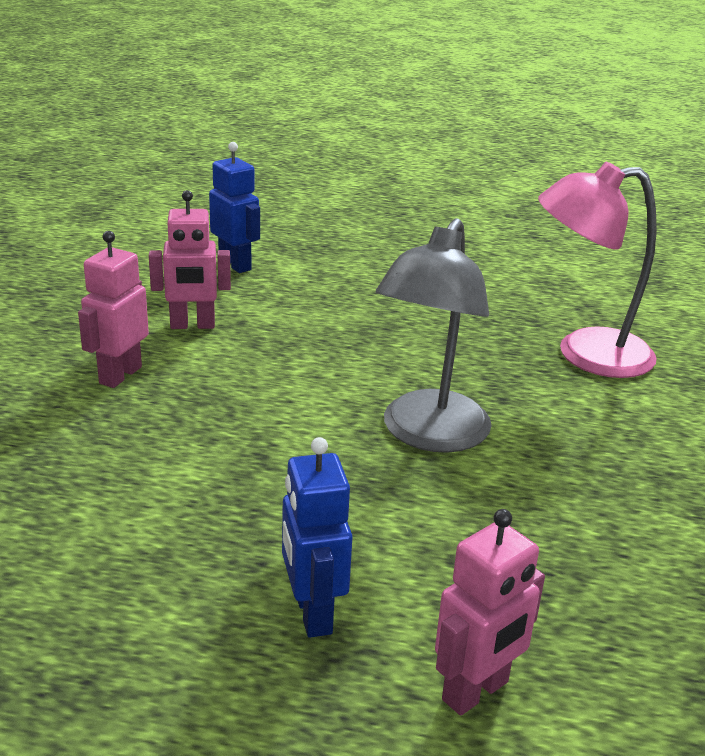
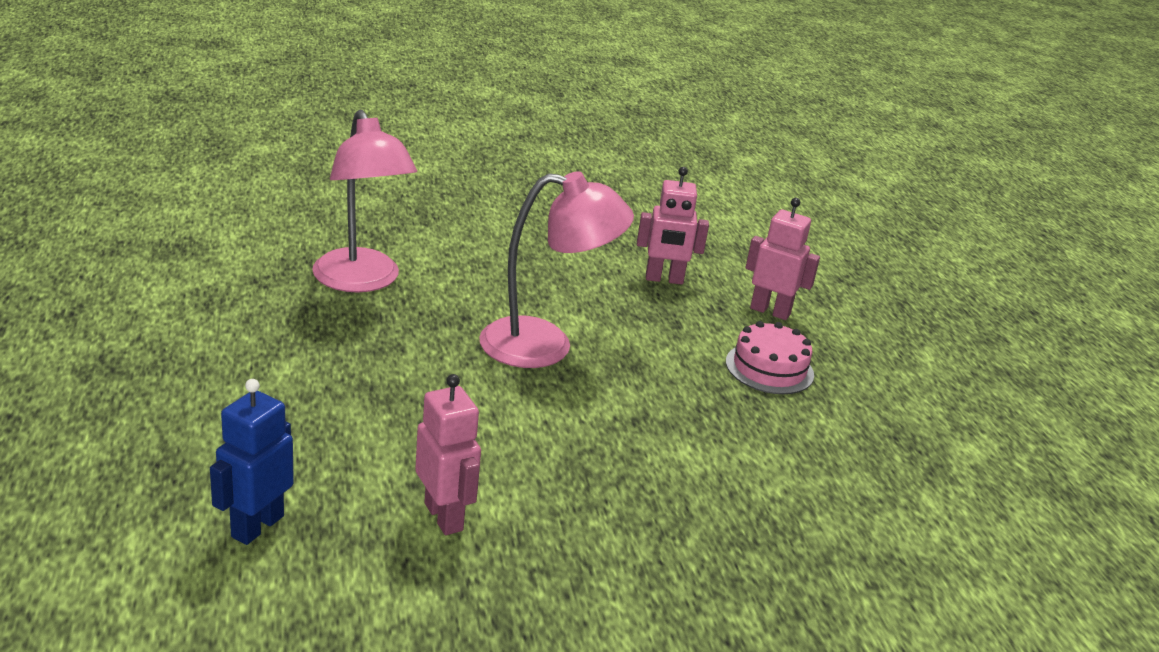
camera: 115 degrees left, 0 degrees up
(120, 375) = (579, 537): pink robot -> pink robot (664, 279)
(312, 613) = (769, 368): blue robot -> pink cake
(428, 435) = (545, 346): grey lamp -> pink lamp

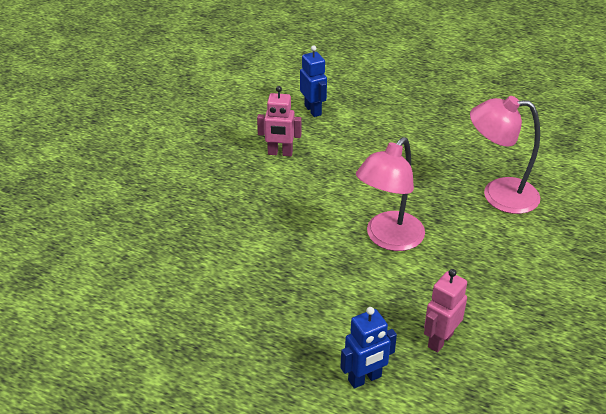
camera: 130 degrees right, 10 degrees up
(769, 368) = (301, 330): pink cake -> none
(770, 311) = (365, 379): pink robot -> blue robot

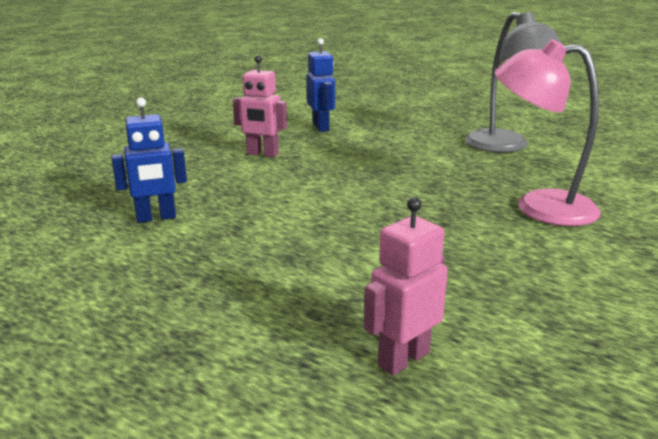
camera: 10 degrees right, 15 degrees down
(365, 379) = (247, 399): blue robot -> blue robot (156, 218)
(388, 239) = (365, 235): pink lamp -> none
(464, 123) = (504, 147): none -> grey lamp

